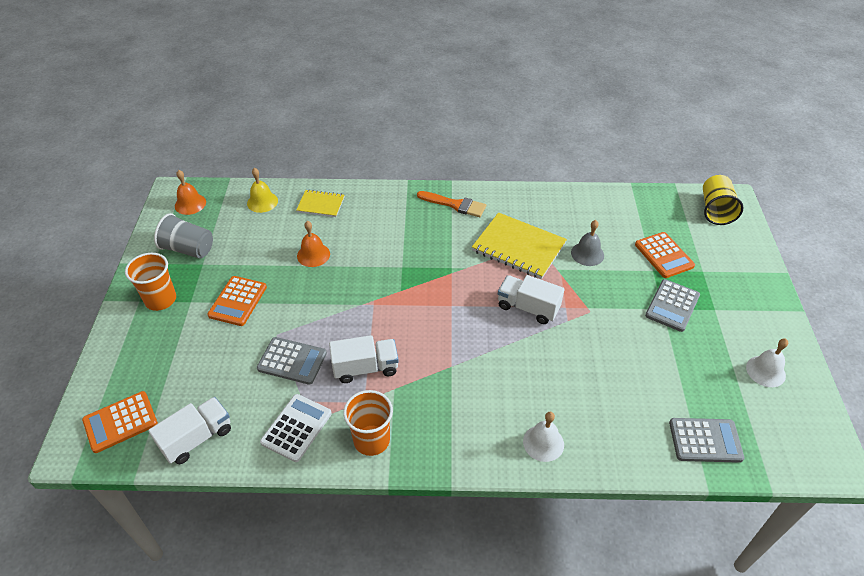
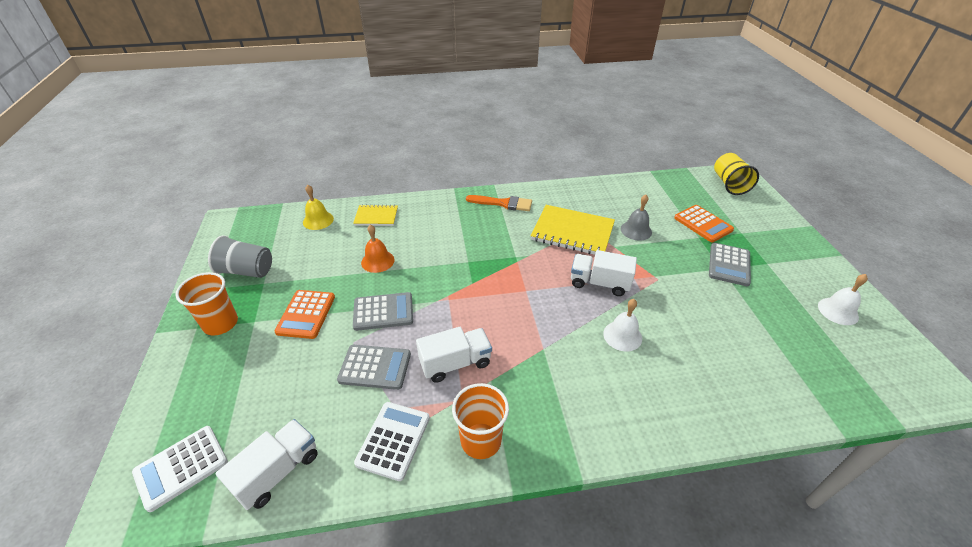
camera: 10 degrees left, 5 degrees down
(120, 422) = (181, 467): orange calculator -> white calculator
(190, 204) = (244, 230): orange bell -> none
(543, 443) = (662, 413): white bell -> white bell (622, 336)
(705, 440) = (817, 385): grey calculator -> grey calculator (383, 312)

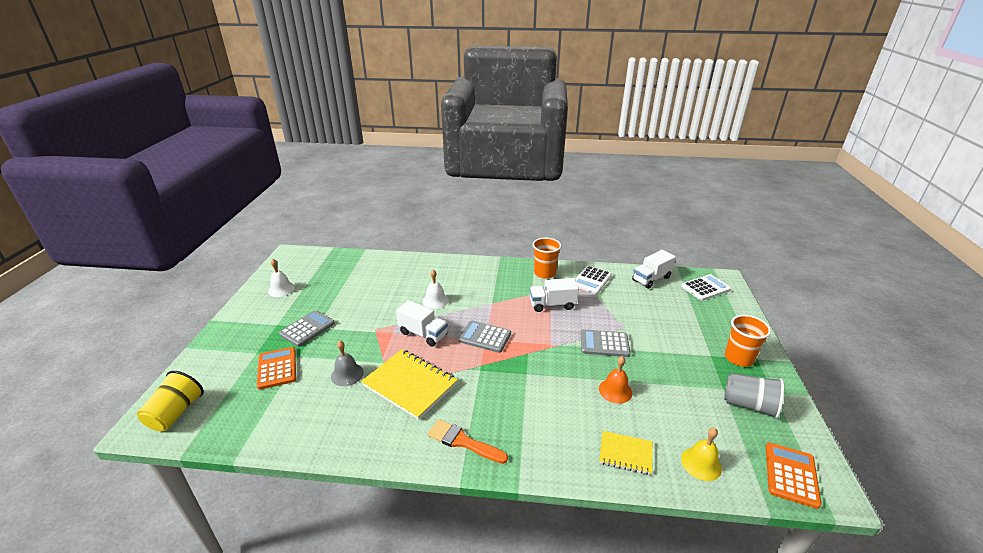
camera: 165 degrees left, 10 degrees down
(306, 314) = (668, 353): orange calculator -> orange calculator (791, 475)
(375, 367) = (606, 311): grey calculator -> grey calculator (484, 337)

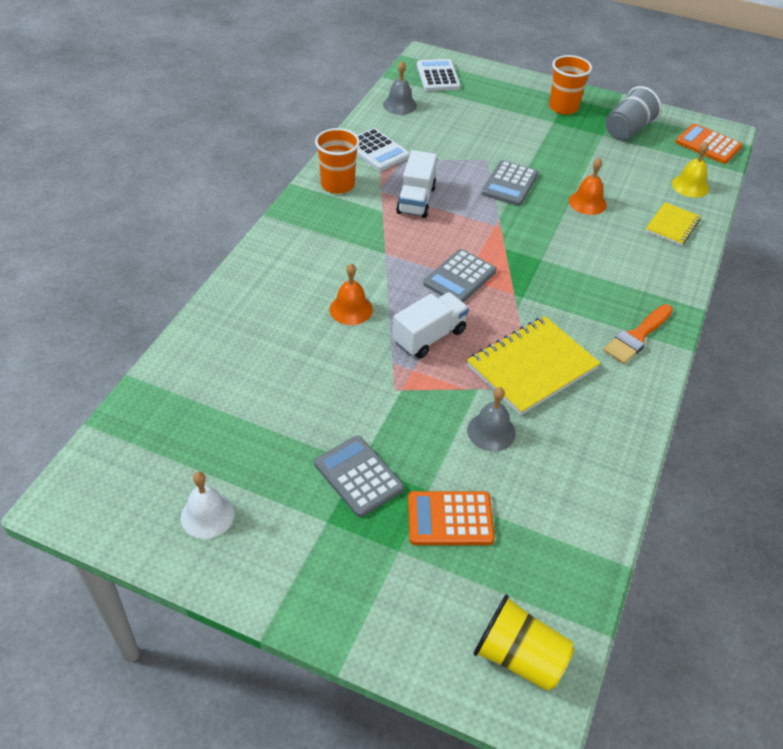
camera: 75 degrees left, 15 degrees up
(435, 300) = (351, 309): white bell -> orange bell
(651, 279) = (399, 105): white truck -> grey bell

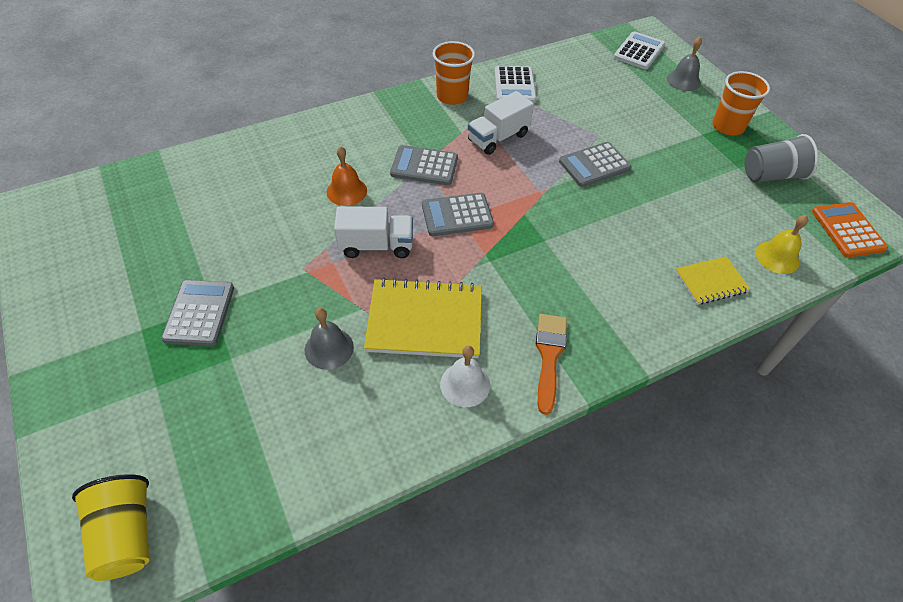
camera: 40 degrees right, 5 degrees up
(207, 515) = (84, 271): white bell -> white bell (465, 384)
(387, 254) = (424, 166): none -> grey calculator
(399, 105) = (577, 60): grey bell -> grey bell (683, 80)
(450, 519) = (216, 391): orange calculator -> none
(587, 202) = (648, 217): orange bell -> none
(637, 336) = (549, 356): orange brush -> orange brush turned 105 degrees clockwise

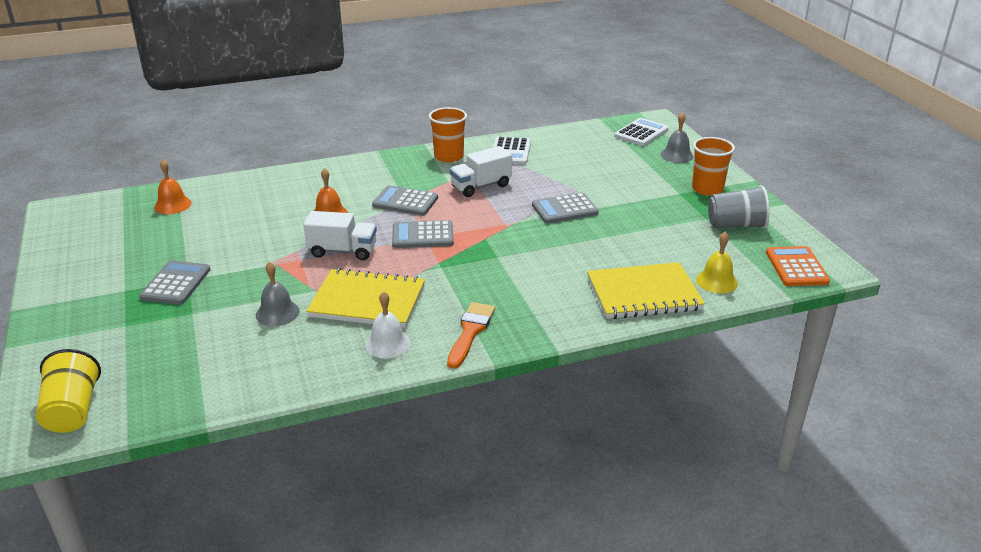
camera: 10 degrees right, 20 degrees down
(164, 189) = (172, 205): none -> orange bell
(710, 282) = (643, 294): yellow notebook -> yellow notebook, size x1.77

